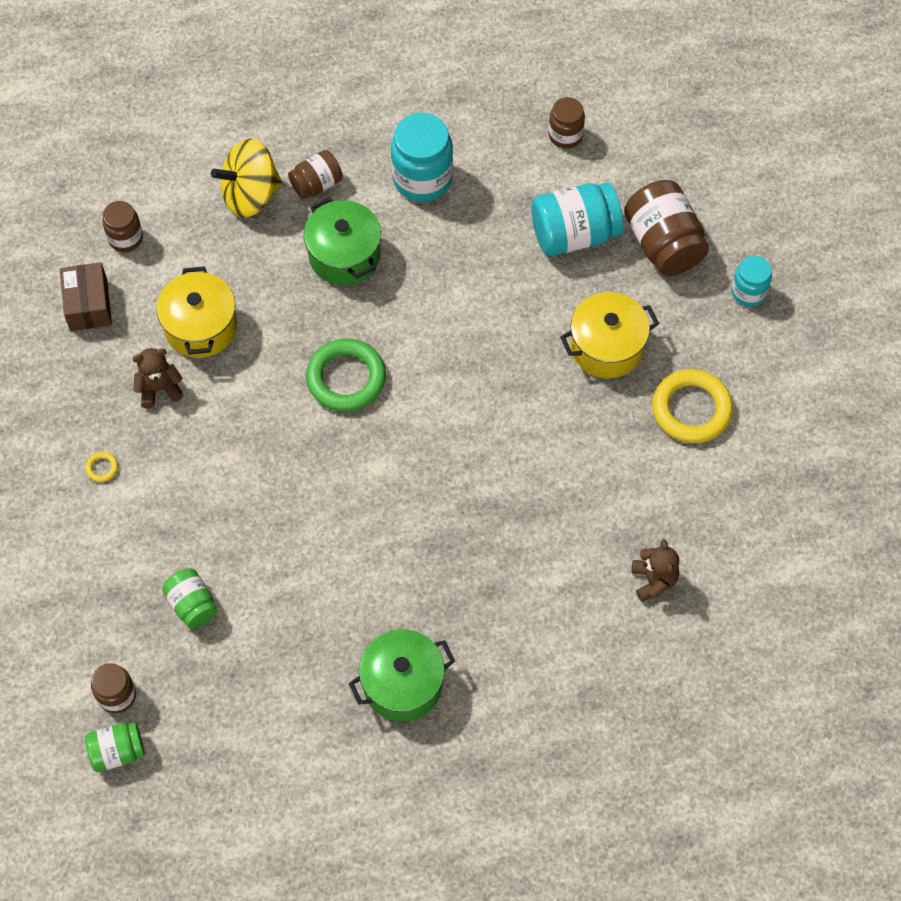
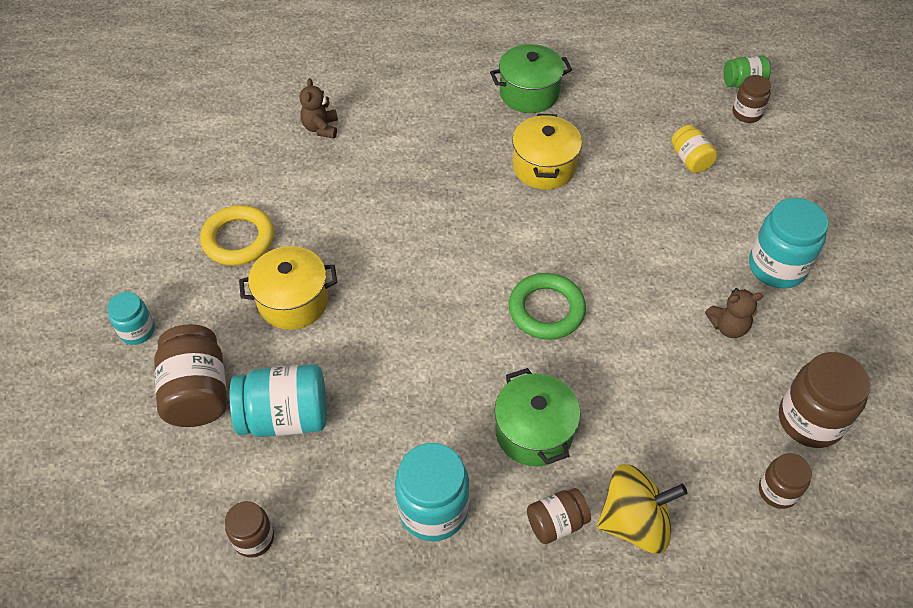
camera: 170 degrees left, 10 degrees down
(88, 305) = (810, 420): brown box -> brown jar
(102, 468) = (777, 267): yellow ring -> turquoise jar
(192, 604) = (690, 160): green jar -> yellow jar
(201, 327) = (689, 379): yellow pot -> yellow pot (544, 167)

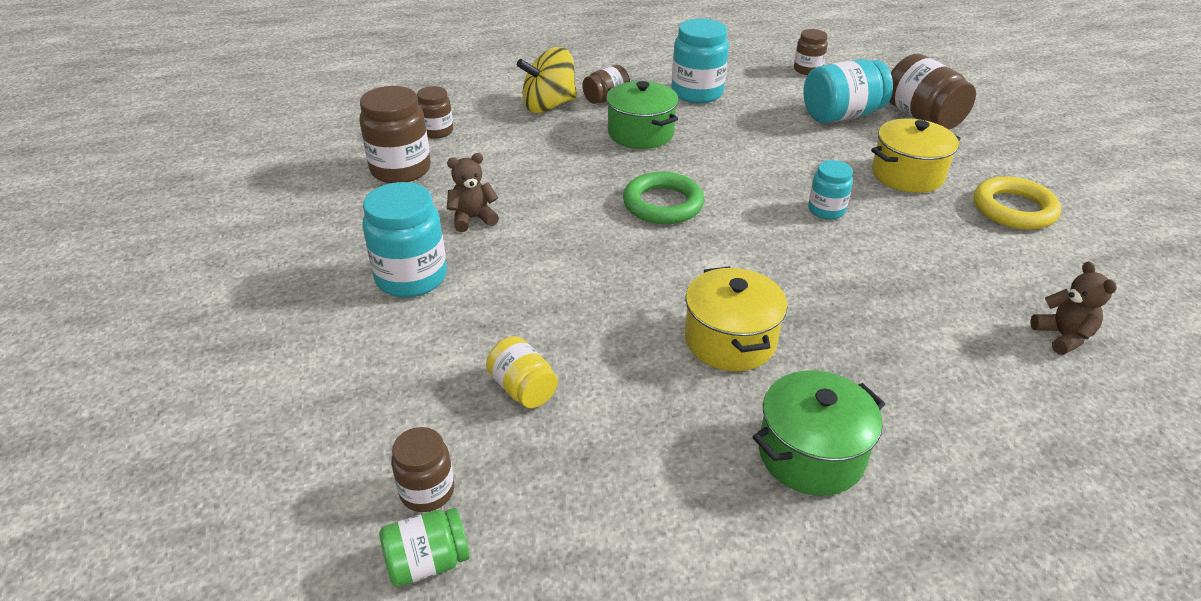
camera: 165 degrees right, 15 degrees down
(137, 331) = (1015, 139): turquoise jar -> turquoise jar (826, 210)

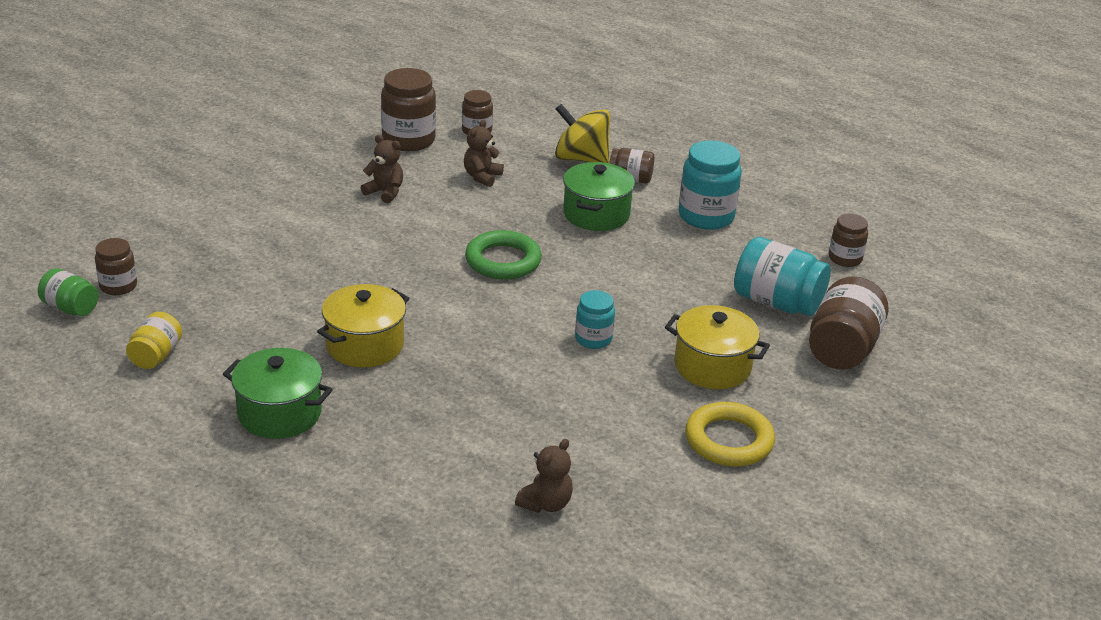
camera: 50 degrees right, 5 degrees down
(411, 277) = (294, 199): turquoise jar -> none
(515, 159) = (482, 177): none -> brown teddy bear
(523, 389) = (231, 283): yellow jar -> yellow jar (156, 356)

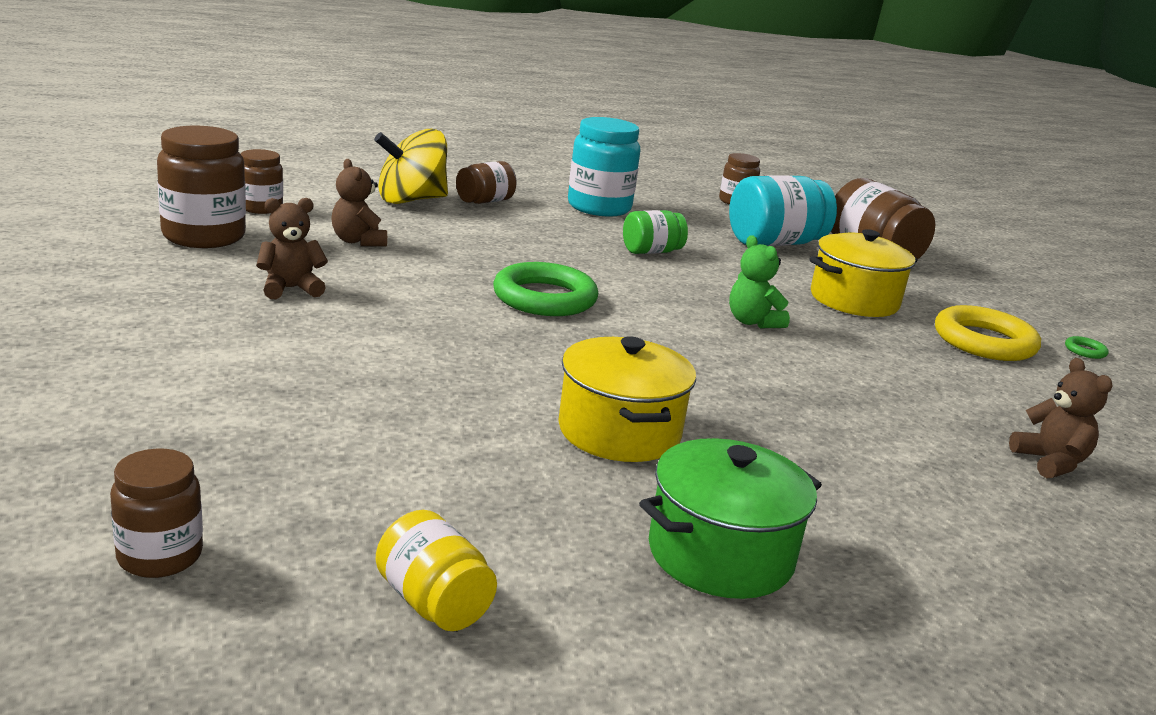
camera: 55 degrees left, 10 degrees down
(70, 308) = (140, 636): green jar -> green jar (651, 251)
(593, 339) = (752, 322): turquoise jar -> green teddy bear
(596, 214) = (524, 234): green pot -> none
(796, 492) = (1085, 351): none -> green ring

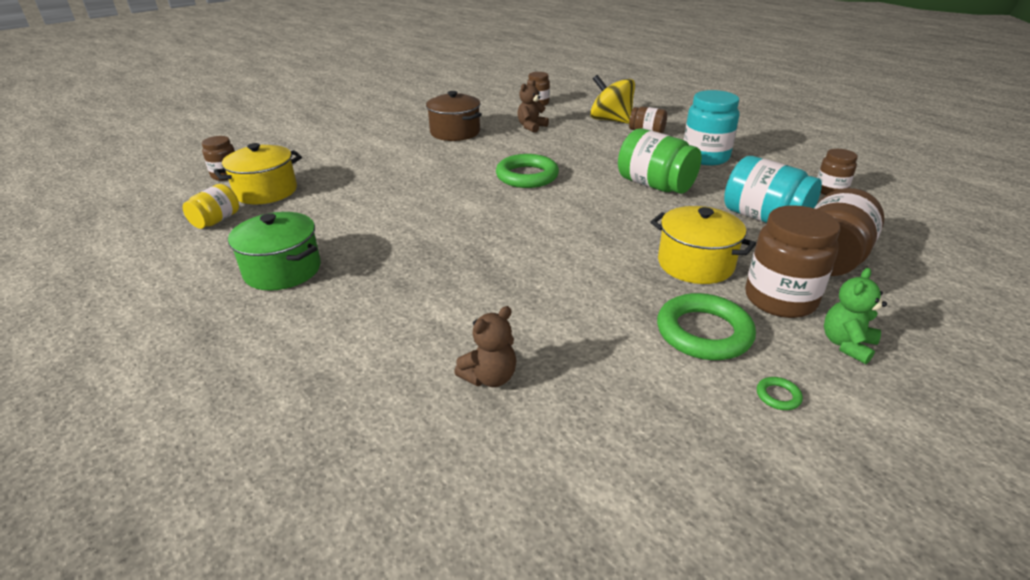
camera: 70 degrees right, 10 degrees up
(204, 236) = (487, 106): brown jar -> brown jar (780, 299)
(290, 289) = (455, 132): brown teddy bear -> brown pot
(619, 432) = (385, 225): yellow pot -> yellow pot (266, 191)
(651, 251) = (655, 185): green jar -> green jar, size x1.72
(752, 322) = (586, 234): green teddy bear -> green teddy bear (846, 344)
(984, 341) = (703, 332): yellow ring -> green ring

